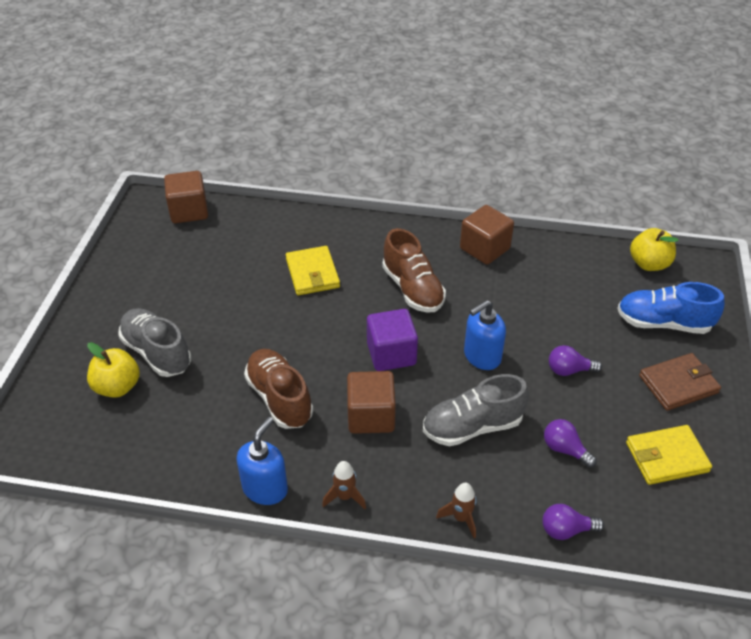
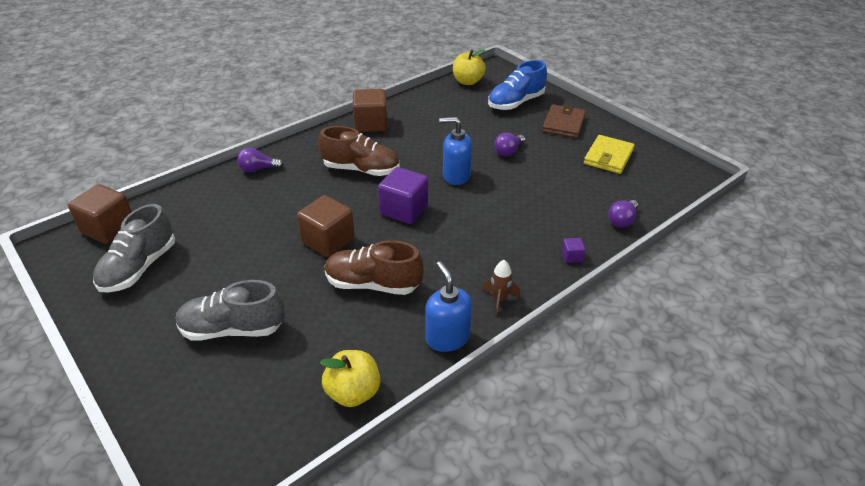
camera: 50 degrees left, 5 degrees down
(117, 387) = (235, 374): yellow apple -> yellow apple (353, 392)
(312, 273) = (279, 203): yellow wallet -> none
(371, 416) = (445, 249): brown cube -> brown cube (328, 241)
(461, 518) = (571, 257): brown rocket -> purple cube
(472, 427) = (506, 211): grey shoe -> grey shoe (139, 268)
(481, 356) = (456, 176): blue soap dispenser -> blue soap dispenser turned 90 degrees clockwise
(565, 449) = (564, 187): purple light bulb -> purple light bulb (258, 169)

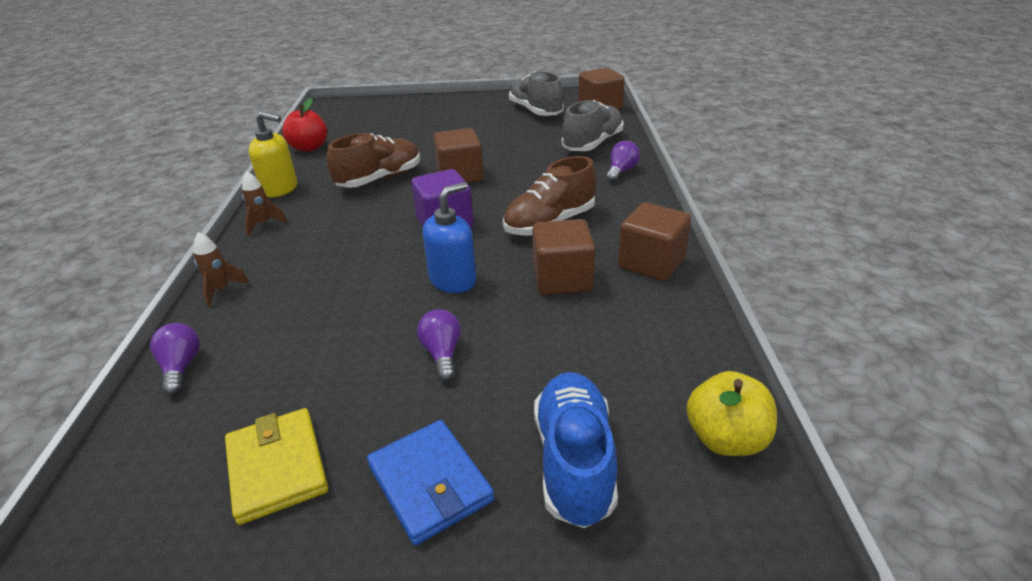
camera: 130 degrees right, 5 degrees down
(233, 329) = (425, 127): grey shoe -> grey shoe (592, 144)
(353, 392) = (309, 147): yellow apple -> red apple
(415, 143) = (562, 279): none -> brown cube
(447, 338) = (280, 189): blue soap dispenser -> yellow soap dispenser
(563, 124) = (430, 483): brown wallet -> blue wallet
(571, 257) = (221, 290): purple cube -> brown rocket

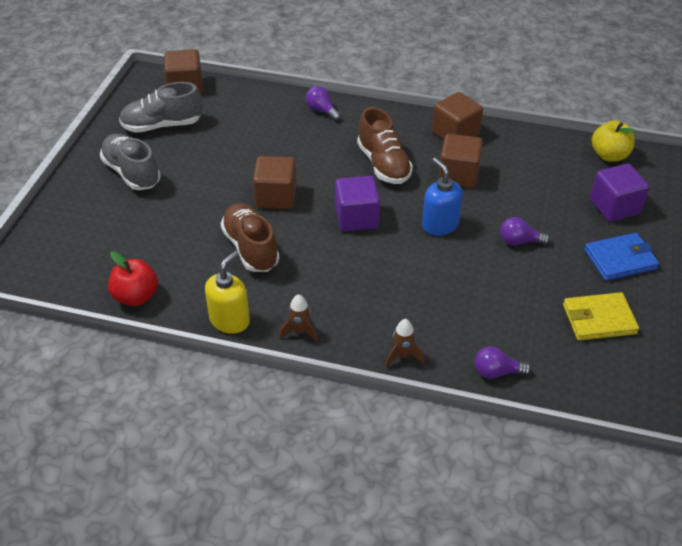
camera: 75 degrees left, 10 degrees up
(574, 461) = (614, 207): blue shoe -> purple cube
(592, 144) = (261, 111): grey shoe -> grey shoe (132, 173)

